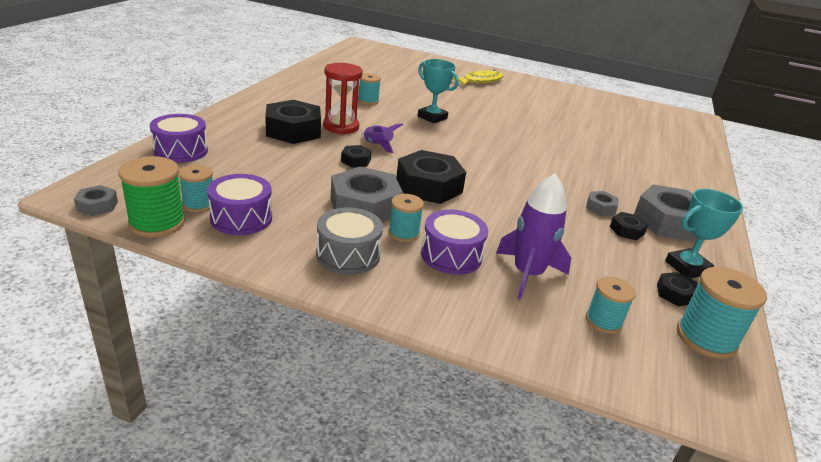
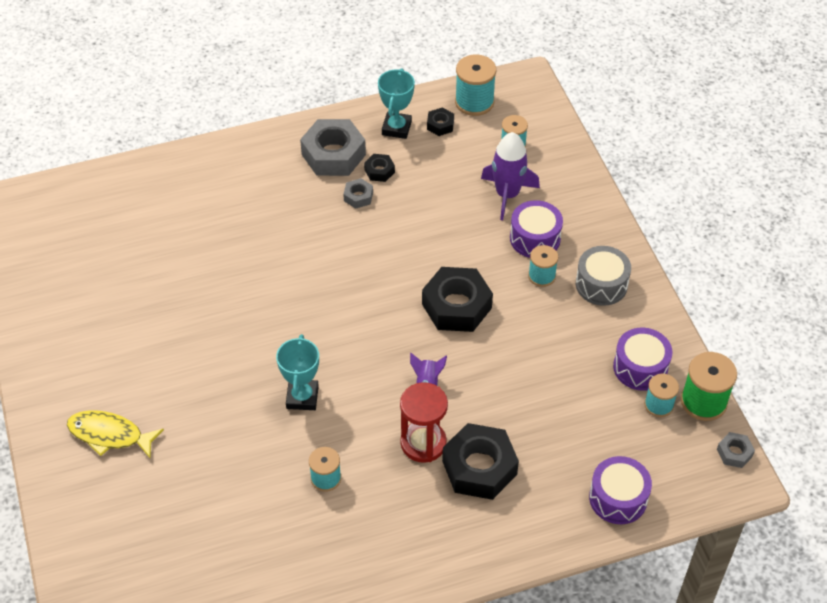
camera: 125 degrees left, 20 degrees up
(356, 160) = (476, 378): black nut -> none
(365, 206) = (536, 319): grey nut -> none
(687, 267) = (396, 128): turquoise trophy -> turquoise trophy turned 75 degrees clockwise

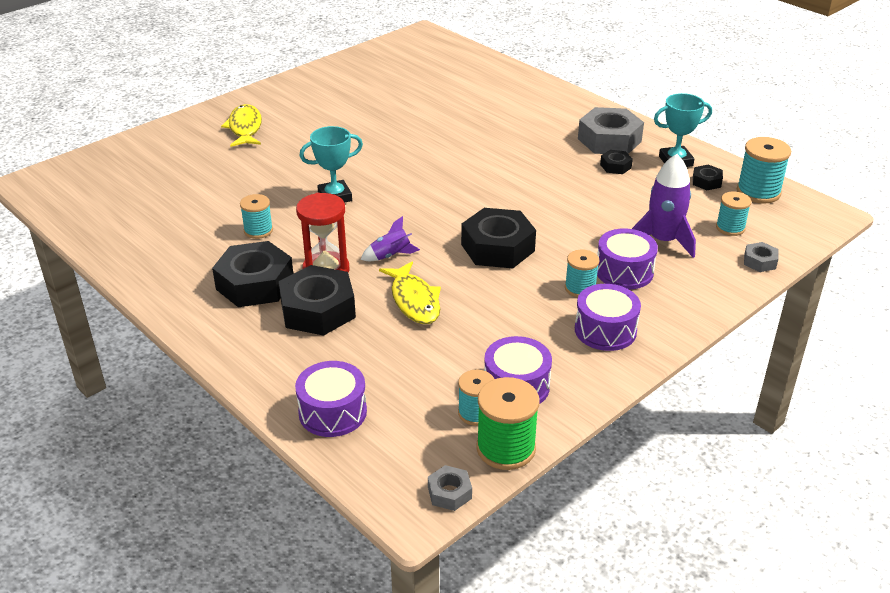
camera: 65 degrees right, 15 degrees down
(358, 196) = (575, 164): grey nut -> grey nut (759, 261)
(414, 505) = (255, 284): none -> black nut
(501, 393) = (414, 300): none -> yellow fish
(601, 284) = (605, 330): grey drum -> purple drum

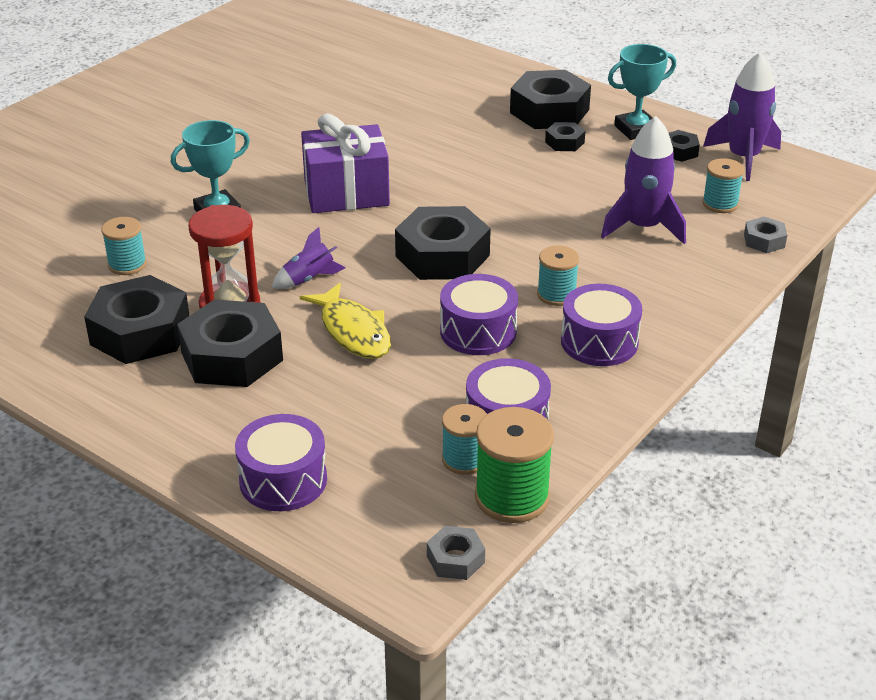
camera: 10 degrees left, 0 degrees up
(245, 128) = (75, 135): yellow fish -> none
(435, 191) = (346, 193): none -> purple gift
(609, 140) = (549, 111): grey nut -> black nut
(624, 272) = (605, 269): purple drum -> purple drum (478, 331)
(758, 192) = (743, 158): turquoise spool -> purple rocket

